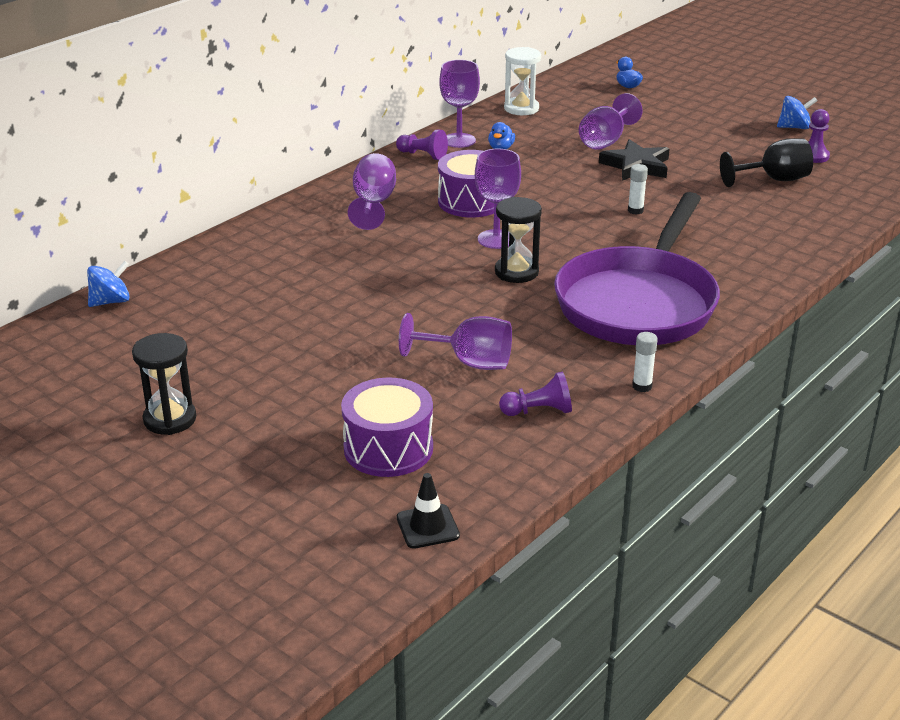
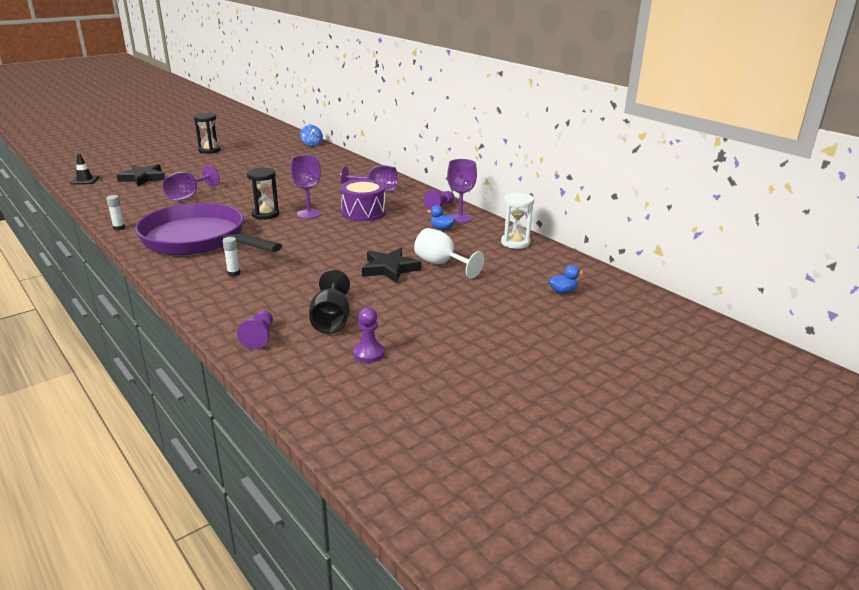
camera: 100 degrees right, 5 degrees down
(388, 448) = (143, 178): purple drum -> black star
(538, 411) = (130, 205): purple pawn -> purple pawn (259, 337)
(605, 141) = (441, 264): purple goblet -> white goblet
(635, 210) = (316, 257): white glue stick -> white glue stick (234, 273)
(794, 127) = (441, 359): blue spinning top -> none

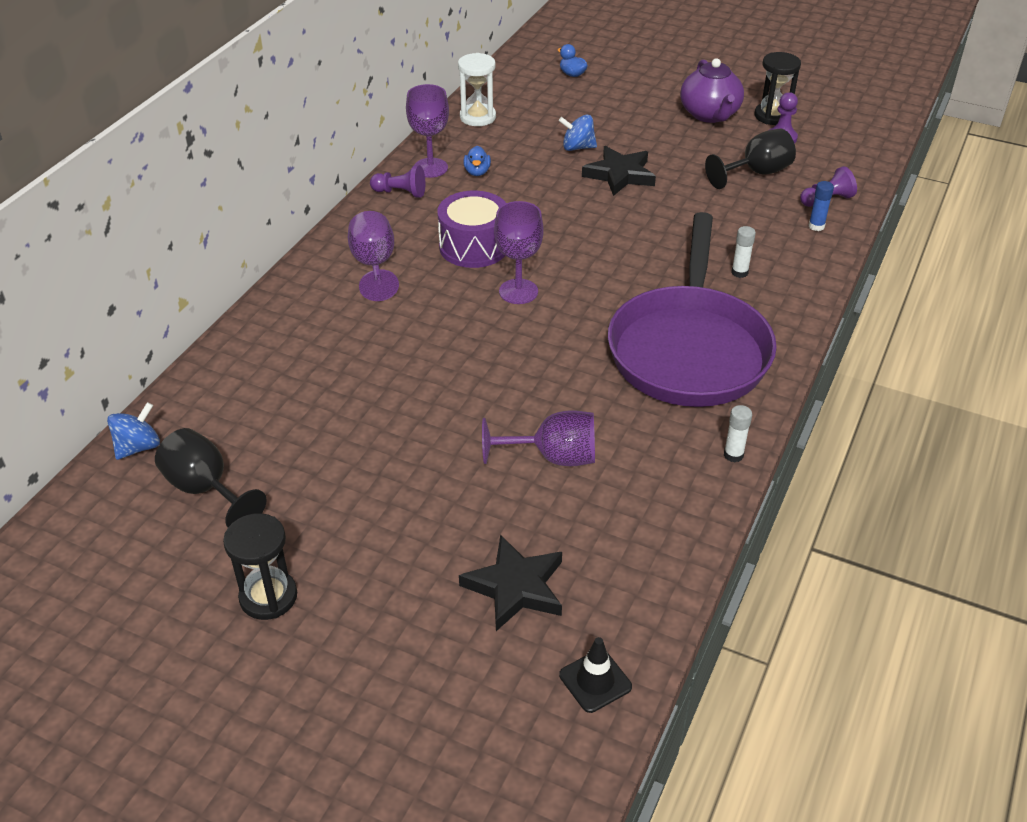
camera: 115 degrees left, 15 degrees up
(236, 319) = (816, 226): none -> blue glue stick
(265, 214) = (555, 331): black hourglass -> black hourglass (772, 116)
(273, 149) = (206, 489): none -> black goblet
(441, 264) = (577, 147): white goblet -> blue spinning top
(441, 332) = (710, 115): none -> purple teapot

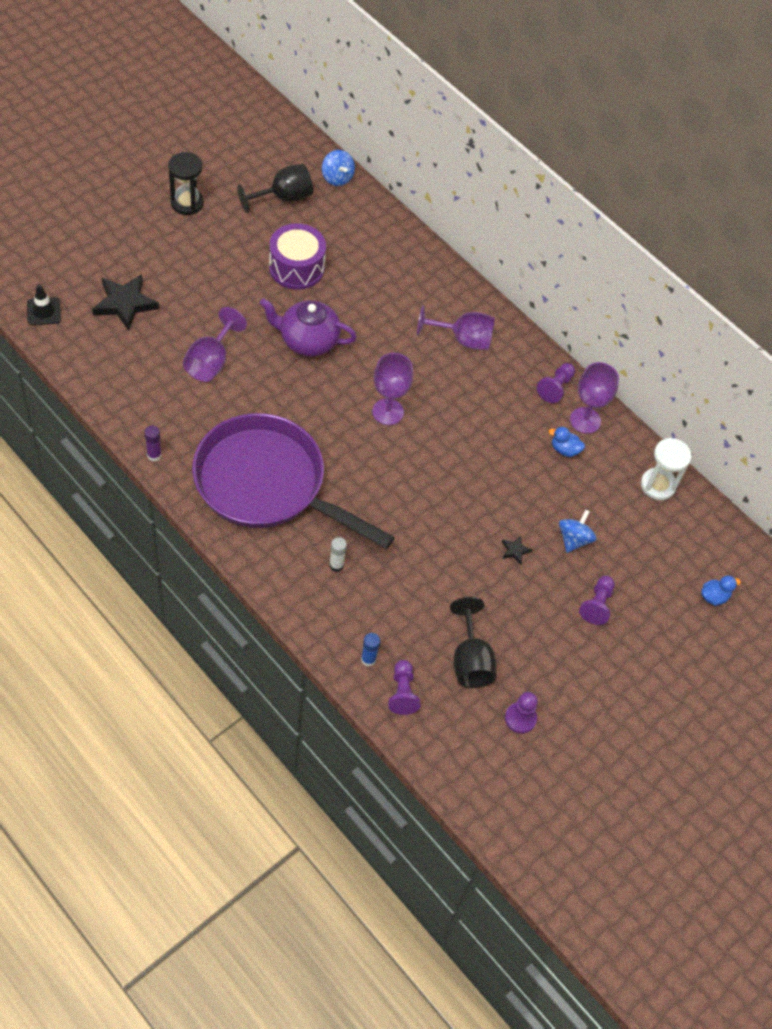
camera: 105 degrees right, 15 degrees up
(474, 246) = (458, 407): purple drum -> purple drum (296, 268)
(620, 175) = (515, 550): black star -> black star, size x0.45
(635, 124) = (597, 605): none -> purple pawn
(710, 115) = (589, 678): purple teapot -> purple teapot (307, 340)
(733, 455) = (154, 455): white glue stick -> purple glue stick
(772, 116) = (564, 734): black hourglass -> none

